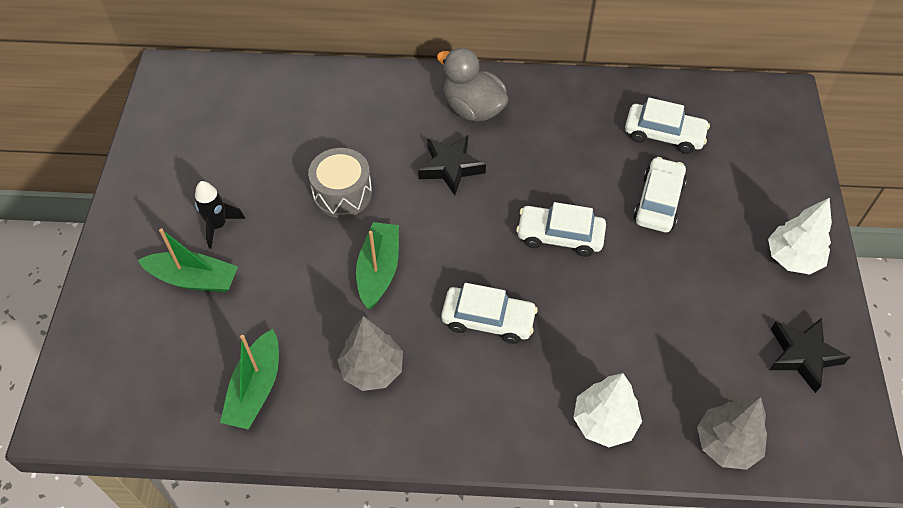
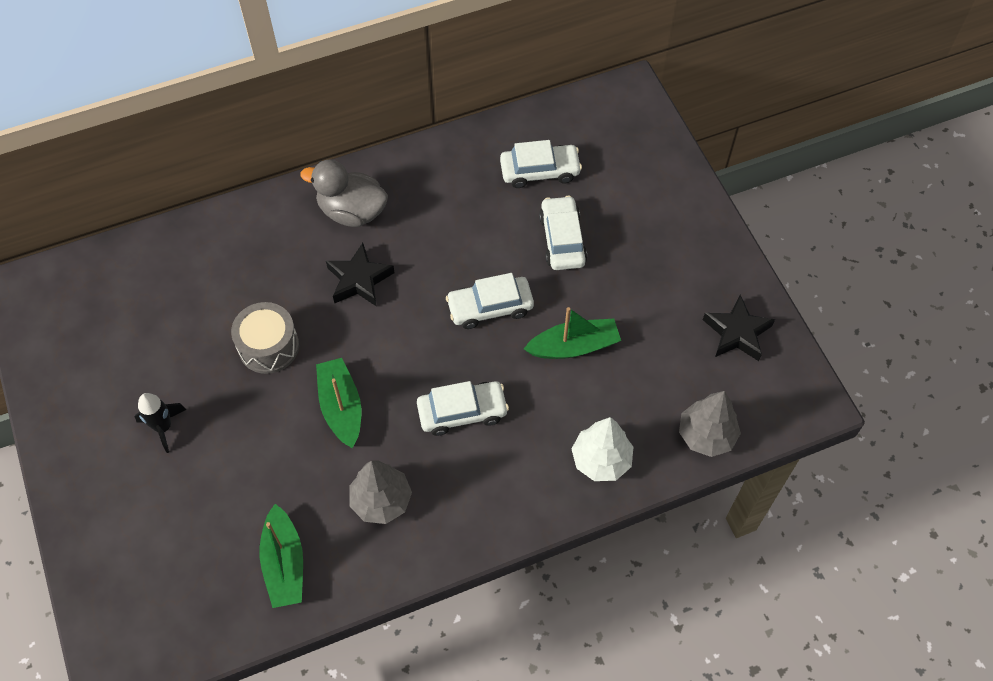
camera: 25 degrees left, 5 degrees up
(194, 279) = (169, 488): green boat -> green boat (574, 346)
(792, 258) = (696, 248): white tree -> none

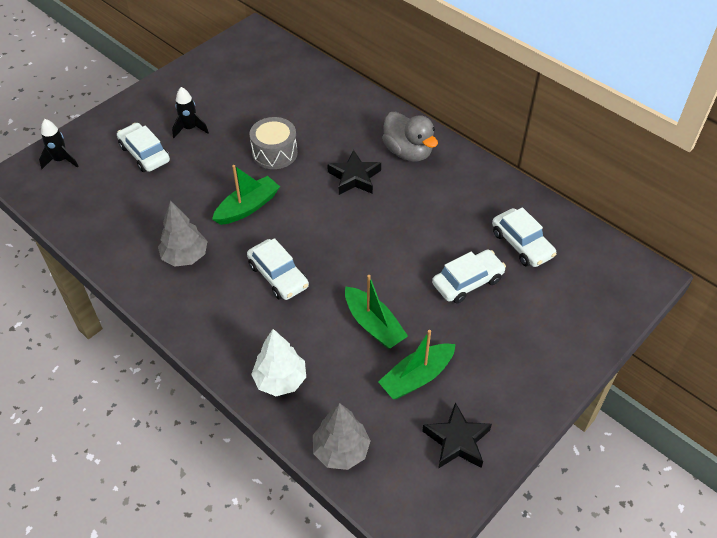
camera: 65 degrees right, 10 degrees down
(122, 606) = (61, 160): none -> black rocket
(284, 564) = (117, 224): green boat -> green boat (416, 377)
(352, 211) = (408, 152): grey duck -> grey duck turned 150 degrees clockwise
(490, 307) = (377, 259): white car -> white car (144, 154)

